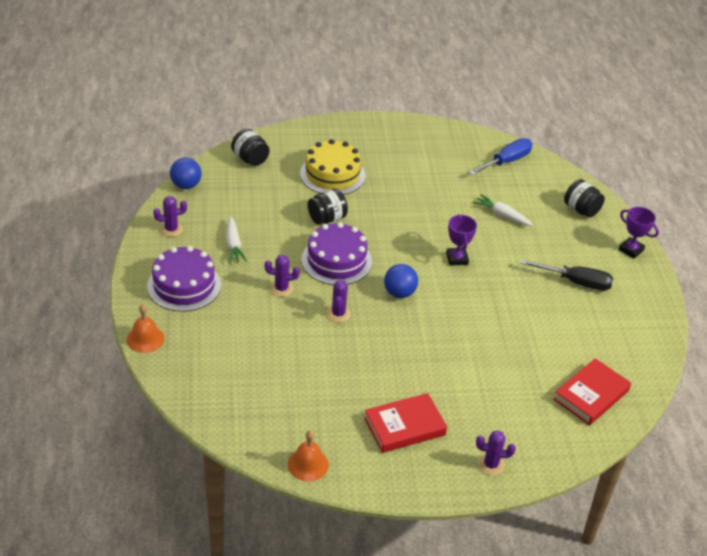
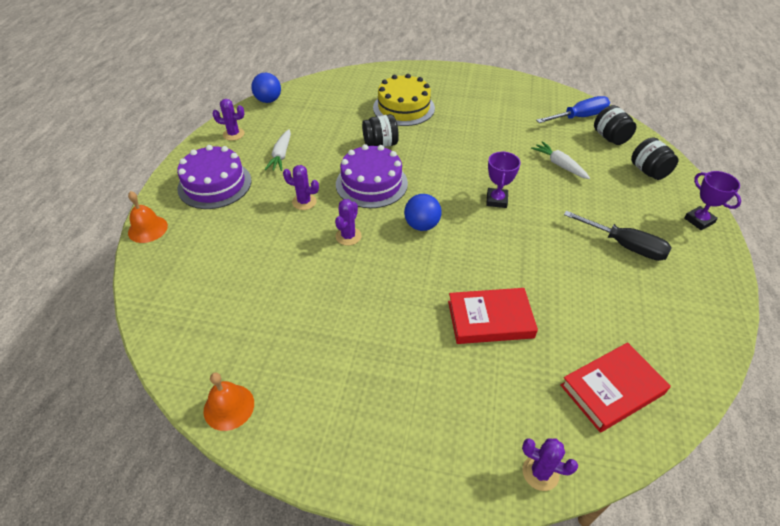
camera: 20 degrees right, 5 degrees up
(250, 159) = (336, 87): black jar -> black jar (610, 138)
(404, 426) = (363, 382): red book -> red book (490, 319)
(491, 465) = (450, 461): purple cactus -> purple cactus (540, 472)

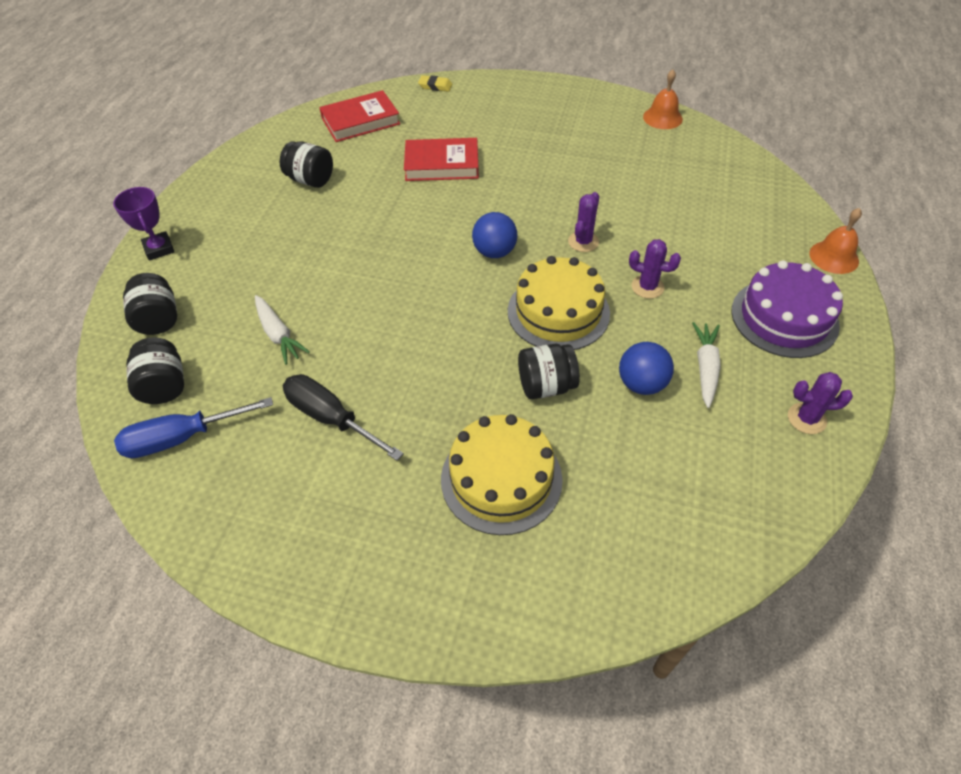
camera: 175 degrees left, 5 degrees up
(268, 100) = (781, 515): blue ball -> blue ball (641, 384)
(371, 183) = (558, 312): purple cake -> yellow cake
(496, 200) = (392, 282): purple trophy -> none
(540, 472) = (435, 86): purple cactus -> yellow eraser
(618, 295) = (310, 180): none -> black jar
(624, 245) = (269, 224): black screwdriver -> black screwdriver (331, 418)

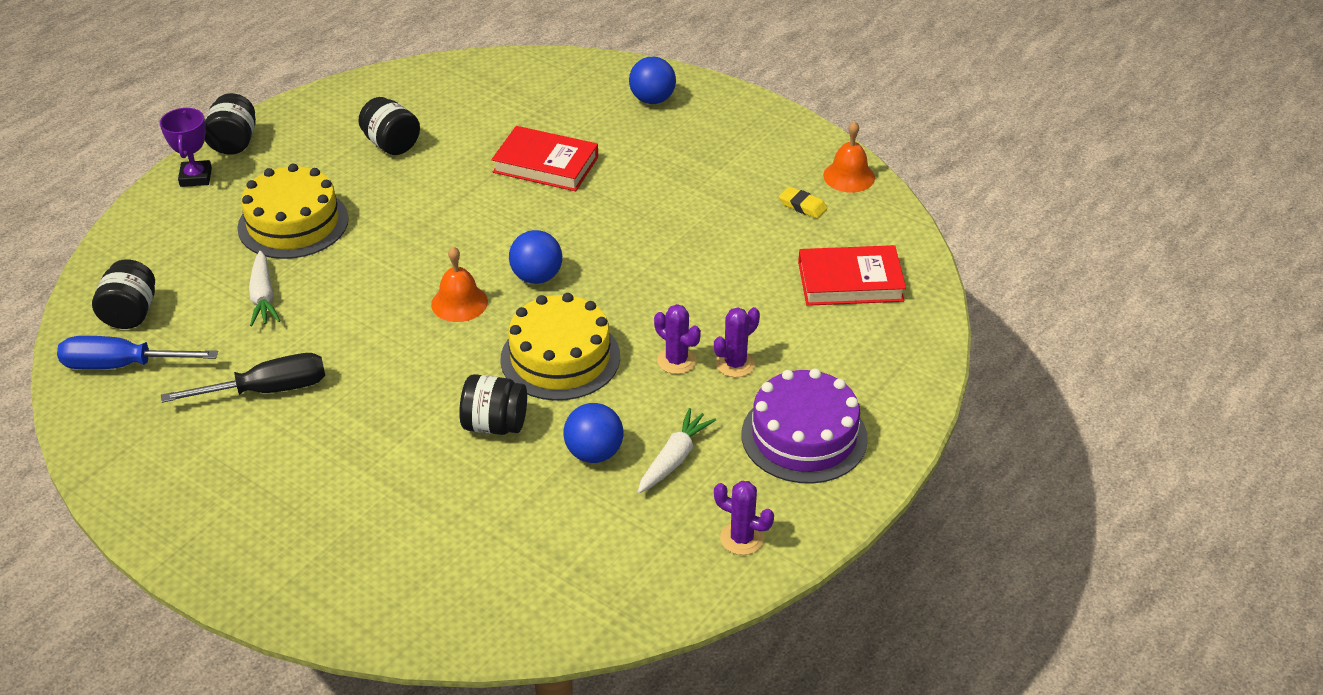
camera: 20 degrees right, 10 degrees down
(158, 319) = (158, 249): black jar -> black jar (234, 142)
(331, 418) = (266, 390): black screwdriver -> black screwdriver turned 105 degrees clockwise
(360, 121) = (488, 90): red book -> red book (850, 282)
(435, 86) = (602, 68): yellow eraser -> yellow eraser (802, 206)
(487, 99) = (652, 99): none -> blue ball
(501, 479) = (391, 493): yellow cake -> yellow cake (293, 223)
(583, 242) = (642, 293): purple cactus -> purple cactus (735, 364)
(834, 257) = (920, 391): orange bell -> orange bell (459, 303)

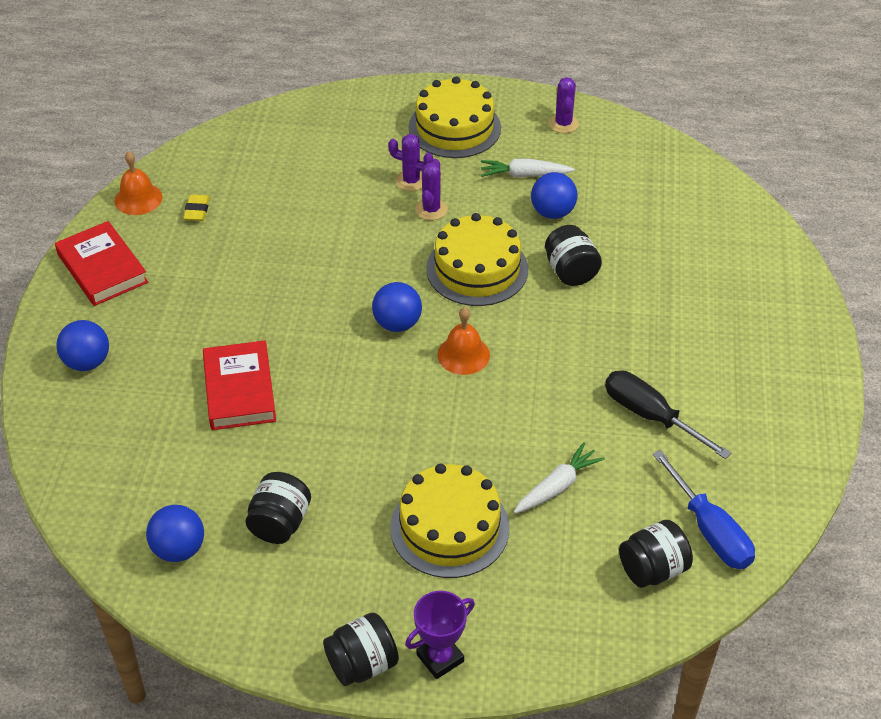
camera: 120 degrees left, 5 degrees up
(419, 94) = (179, 549): none -> blue ball
(804, 436) = (454, 127): purple cake -> yellow cake
(850, 282) = (277, 157): red book -> red book (102, 268)

